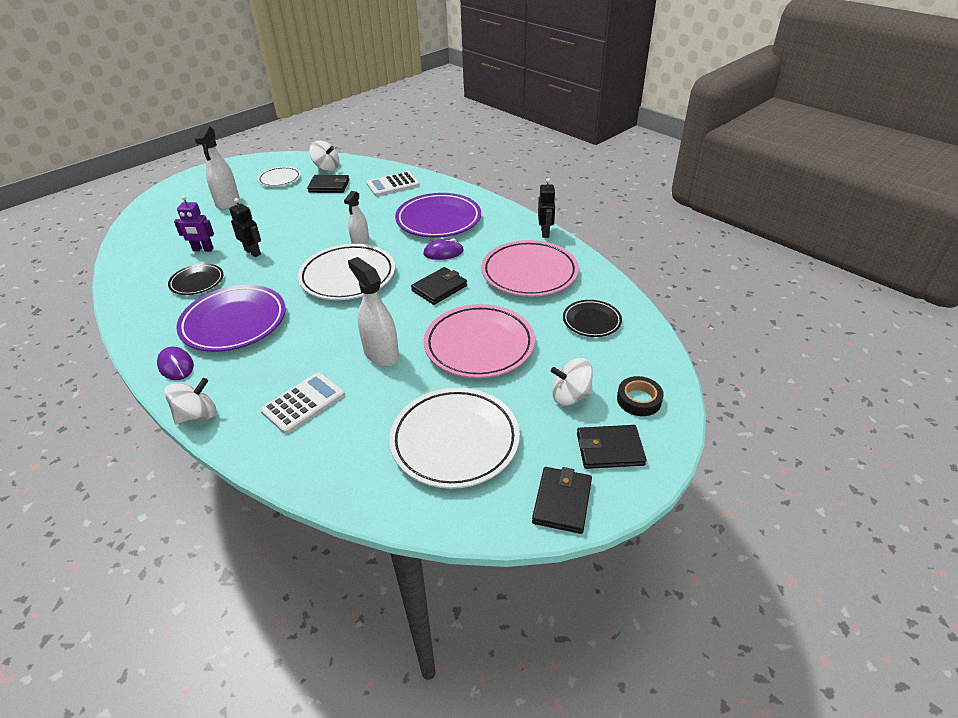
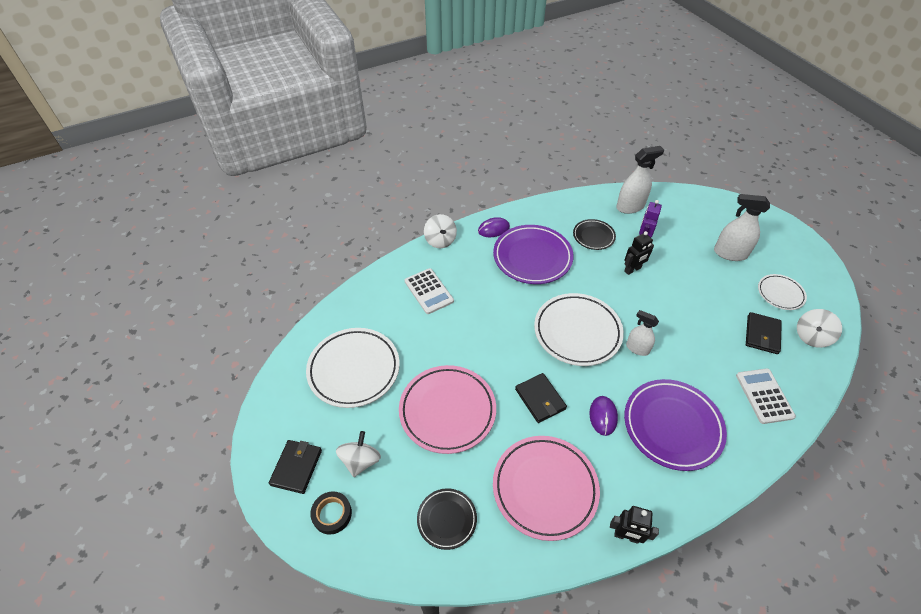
camera: 105 degrees right, 10 degrees up
(381, 354) = (463, 341): white spray bottle -> white spray bottle (630, 207)
(562, 501) = (273, 418): black wallet -> none

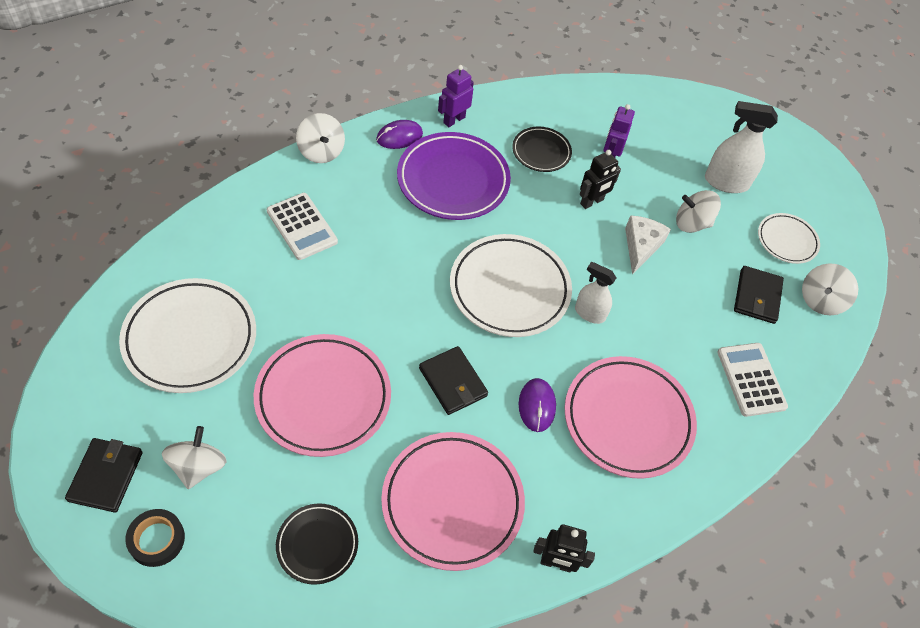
camera: 10 degrees left, 5 degrees up
(530, 216) = (454, 120): none -> purple robot
(630, 207) = (595, 110): white spray bottle -> none
(671, 300) = (641, 246): none -> white cheese
(672, 426) = (627, 419): purple plate -> pink plate
(707, 283) = (692, 223): none -> white spinning top

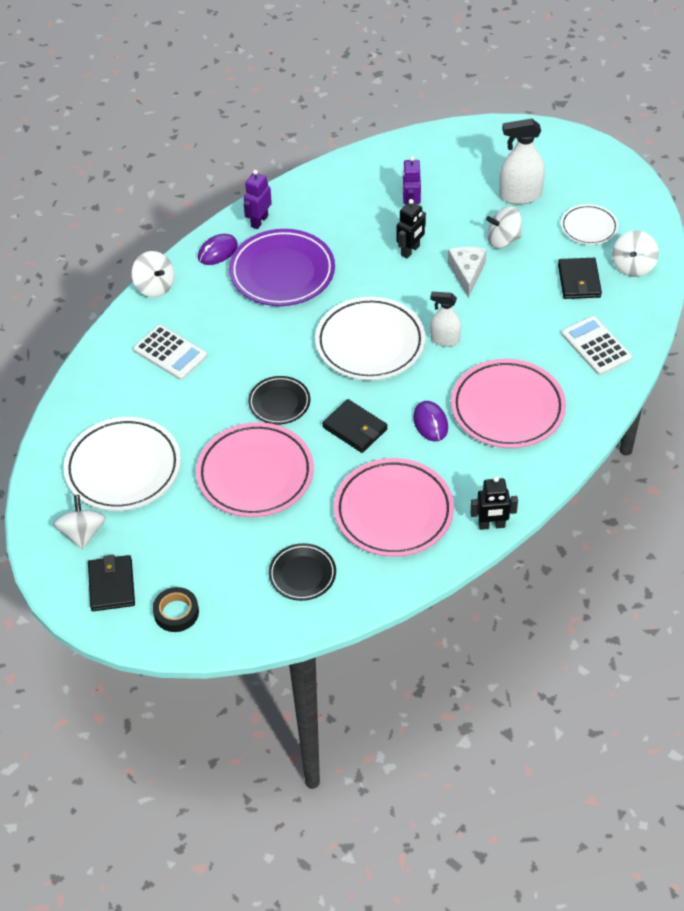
camera: 10 degrees left, 5 degrees down
(198, 467) = (181, 554): white spinning top -> white spinning top (82, 533)
(541, 152) = (348, 223): black plate -> black plate (279, 403)

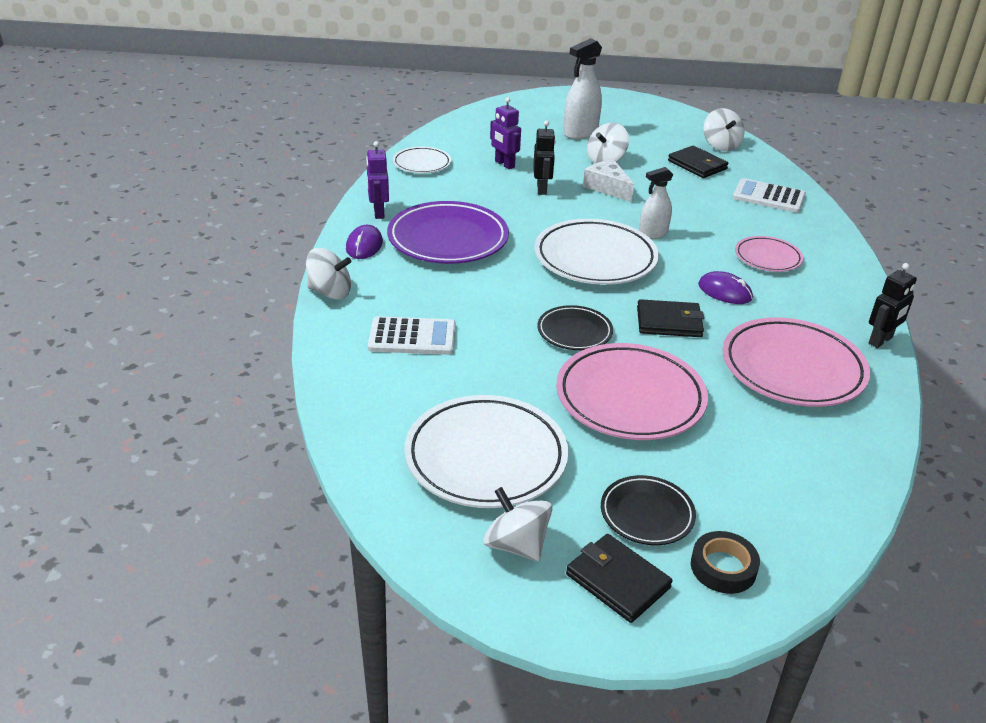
camera: 40 degrees left, 15 degrees down
(302, 574) = (791, 460): black plate -> black plate (647, 514)
(507, 408) = (767, 258): pink plate -> pink plate, size x0.55
(589, 227) = (657, 135): white plate -> white plate (422, 164)

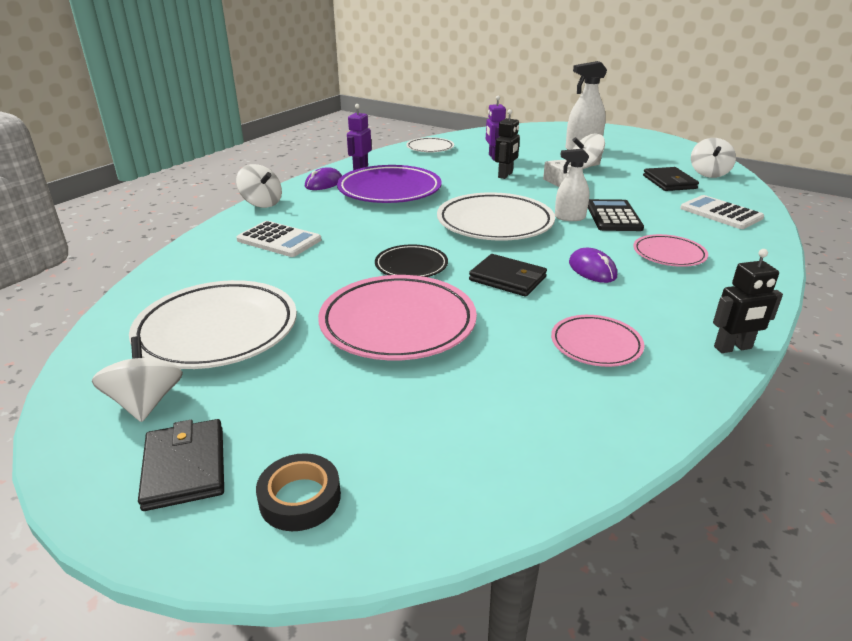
camera: 30 degrees right, 5 degrees down
(647, 514) = (289, 420): black plate -> none
(688, 223) = (613, 216): none -> black calculator
(792, 368) = (596, 345): pink plate -> pink plate, size x0.55

